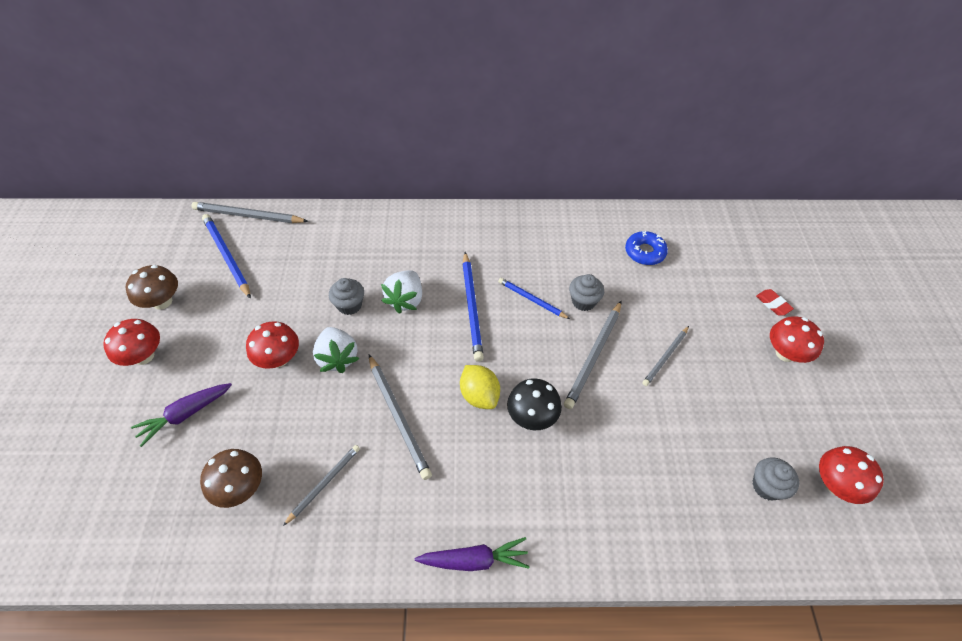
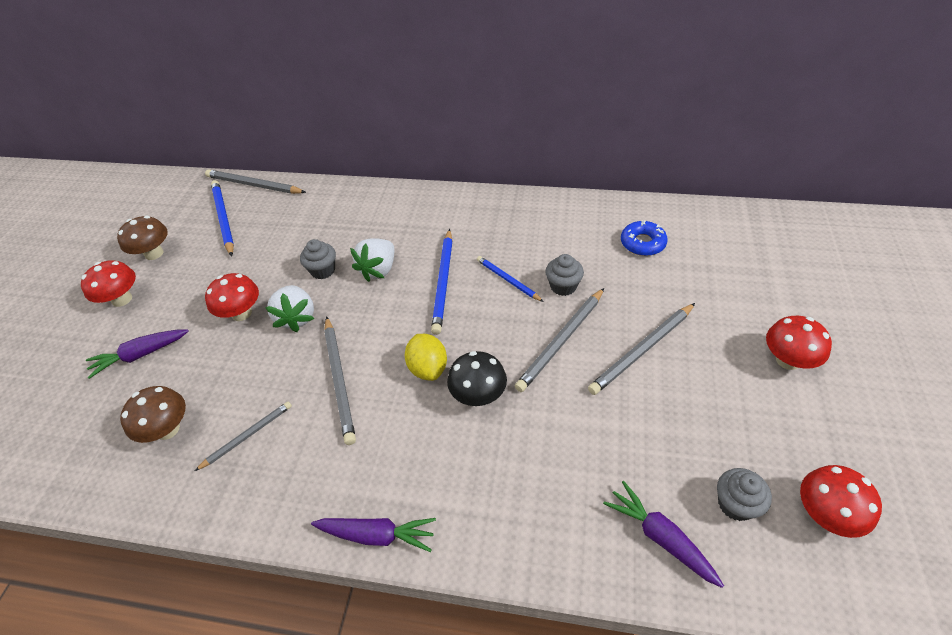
camera: 15 degrees right, 5 degrees down
(665, 357) = (642, 350): grey pencil -> grey pencil, size x1.59
(713, 524) = (660, 537): none -> purple carrot
(773, 304) = (782, 307): red eraser -> none

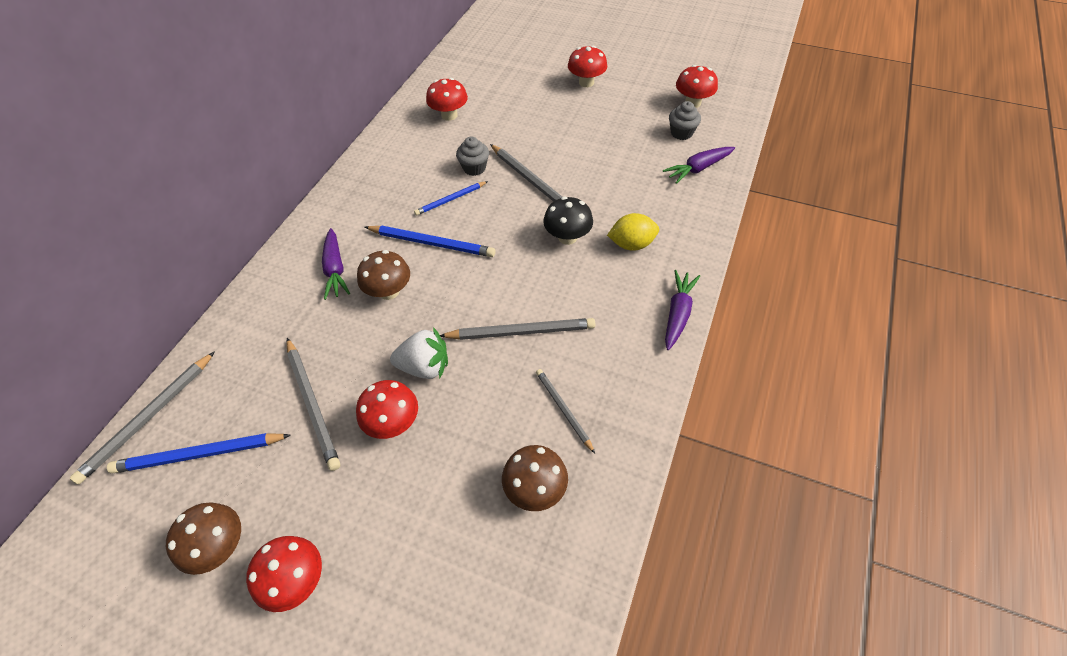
camera: 80 degrees left, 5 degrees up
(140, 355) = (414, 536): purple carrot -> purple carrot (335, 269)
(323, 270) = (364, 341): grey cupcake -> none
(378, 270) = (389, 291): white strawberry -> brown mushroom
(428, 368) = (529, 266): yellow lemon -> yellow lemon (631, 244)
(642, 243) = (449, 115): blue donut -> red mushroom
(642, 350) = (555, 141): grey pencil -> grey pencil (313, 404)

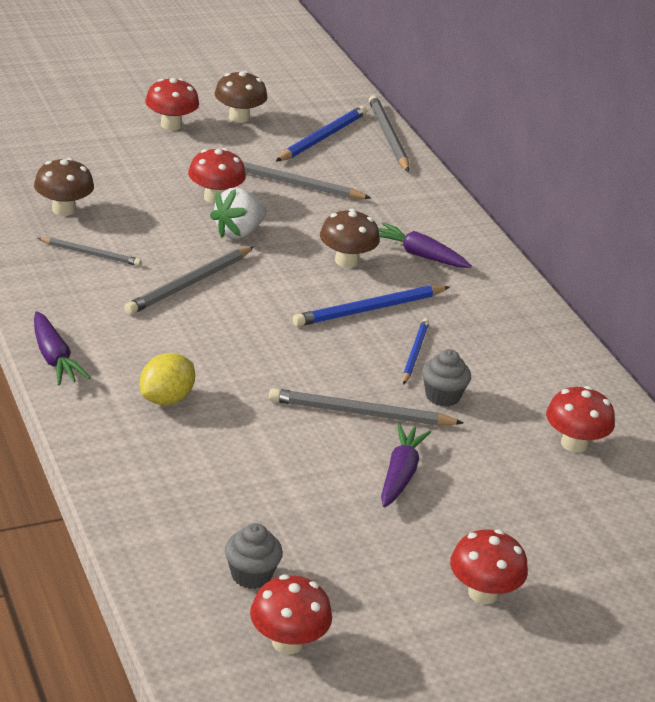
camera: 130 degrees right, 20 degrees down
(567, 237) = (243, 375): black mushroom -> none
(698, 168) = (176, 529): purple carrot -> purple carrot (400, 474)

